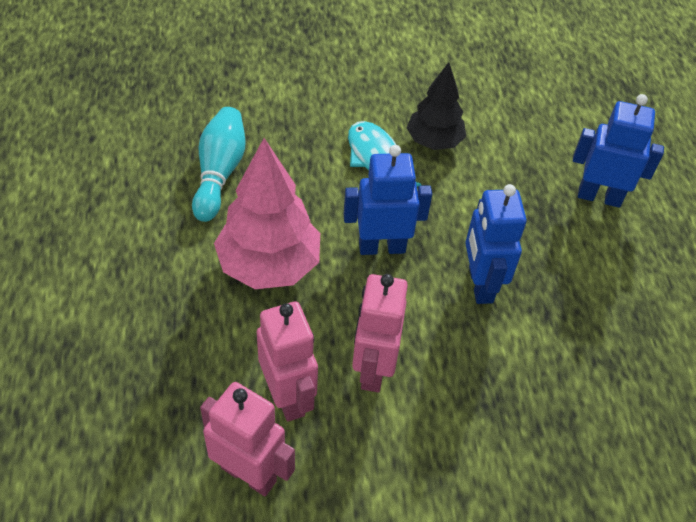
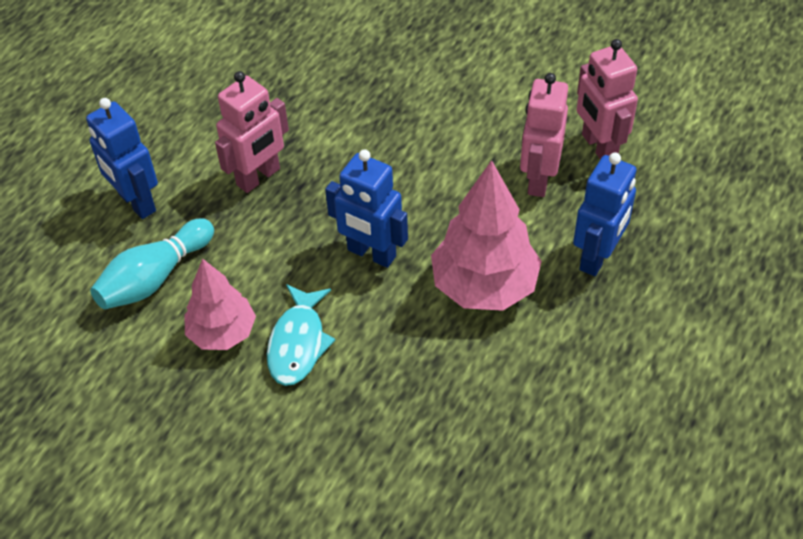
camera: 140 degrees left, 0 degrees up
(219, 173) = (469, 409): turquoise bowling pin -> turquoise bowling pin (155, 278)
(373, 369) = (459, 167): pink robot -> pink robot (259, 177)
(434, 141) = (222, 333): black tree -> pink tree
(480, 284) = (318, 184): blue robot -> blue robot (597, 257)

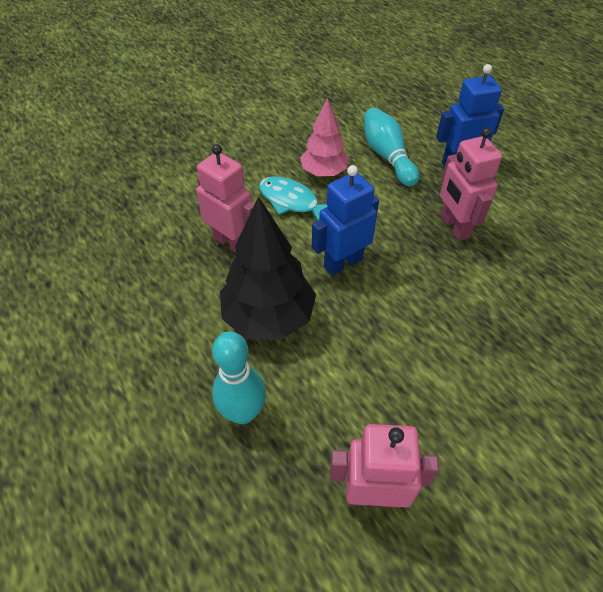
camera: 115 degrees right, 0 degrees up
(484, 286) = (269, 317): pink tree -> black tree
(538, 179) = (357, 413): pink robot -> pink robot (231, 243)
(597, 257) = (243, 412): blue robot -> turquoise bowling pin

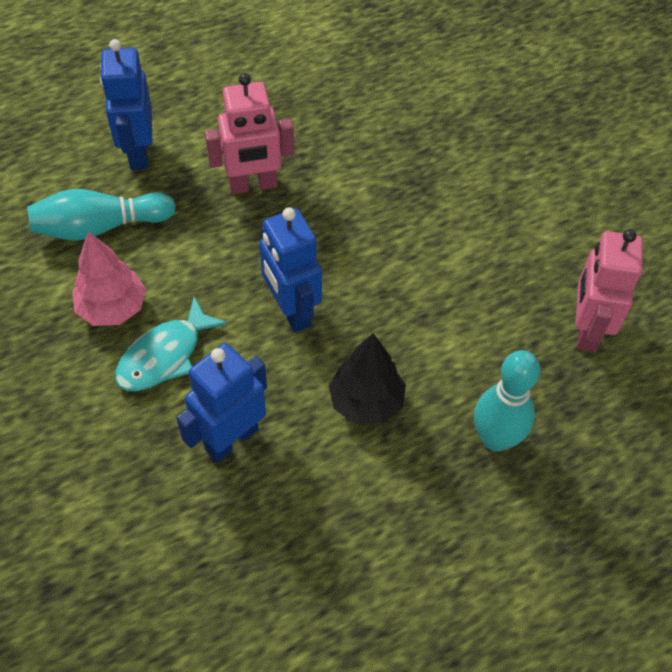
camera: 85 degrees left, 5 degrees up
(231, 243) = (231, 439): pink robot -> blue robot
(269, 317) = (366, 402): black tree -> black tree, size x0.64

